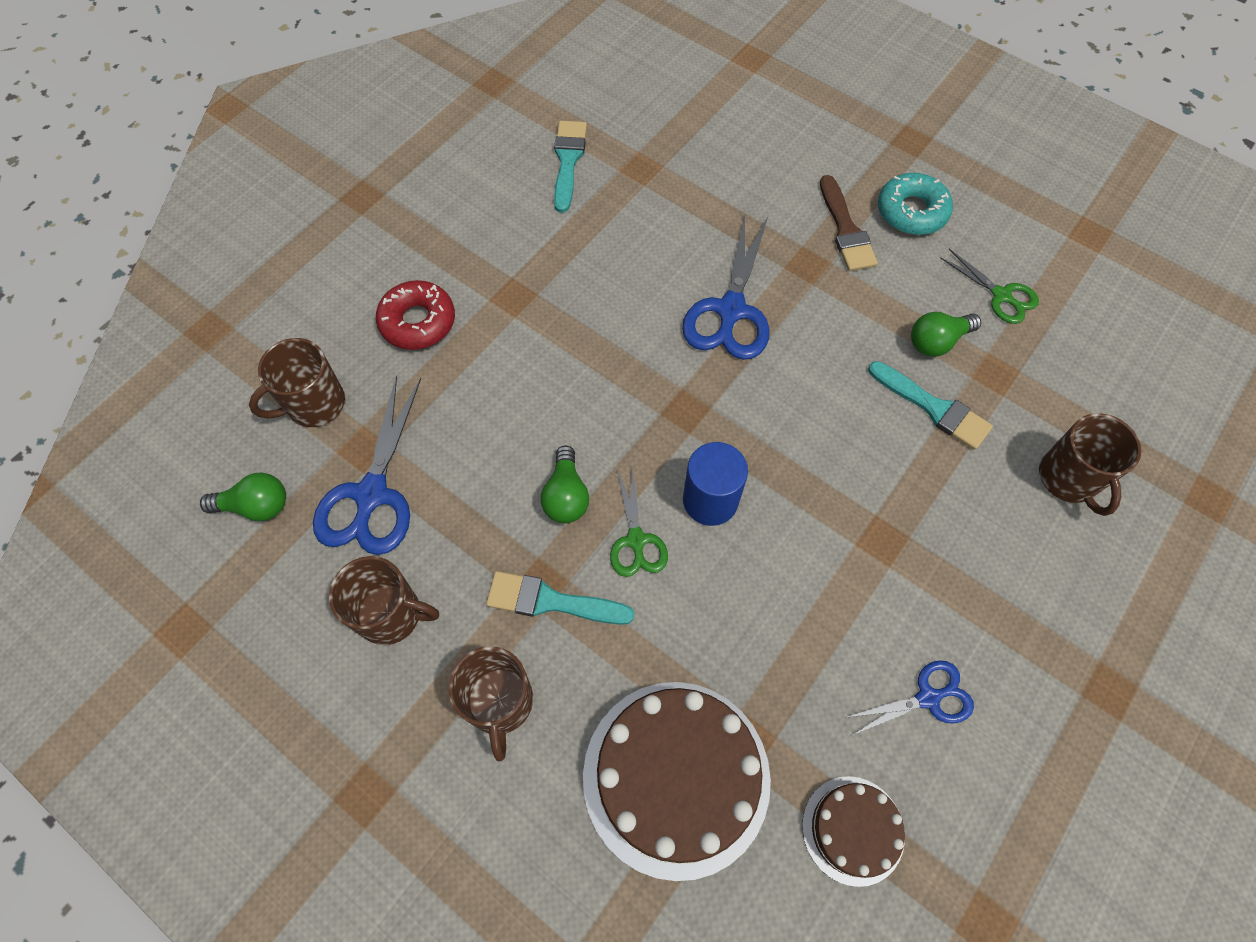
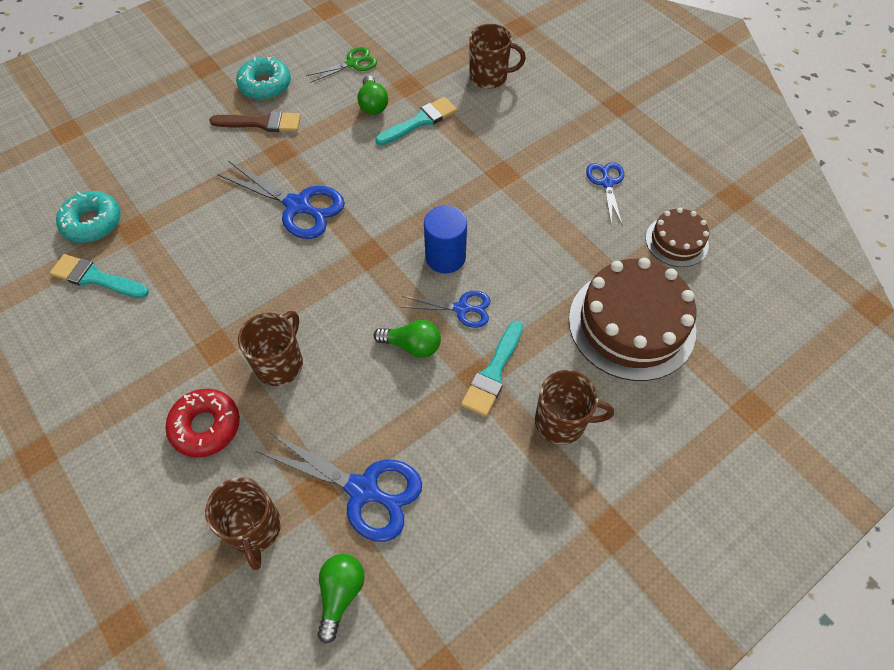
camera: 75 degrees left, 5 degrees down
(391, 614) = (474, 489): brown mug -> brown mug (280, 363)
(636, 540) = (461, 308): green scissors -> blue scissors
(637, 130) = (92, 222): none -> turquoise donut

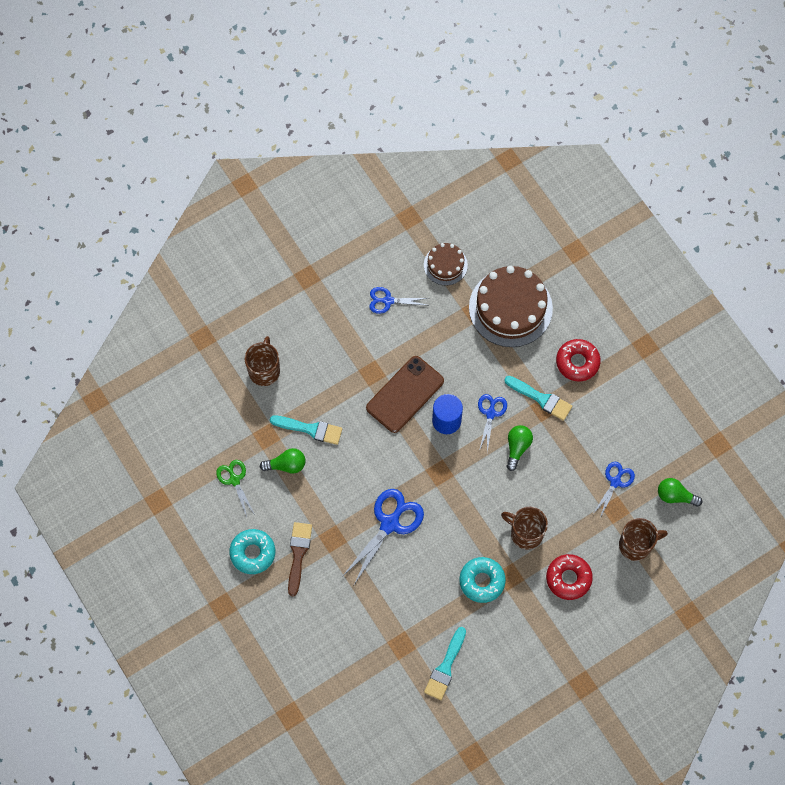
camera: 85 degrees left, 10 degrees up
(92, 222) = (392, 678): turquoise donut -> turquoise donut (482, 581)
(363, 490) = (615, 482): blue scissors -> blue scissors, size x0.59
(420, 121) = (310, 429): turquoise brush -> turquoise brush turned 135 degrees clockwise
(477, 209) = (405, 394): none -> brown phone
(561, 422) = (577, 362): brown mug -> red donut

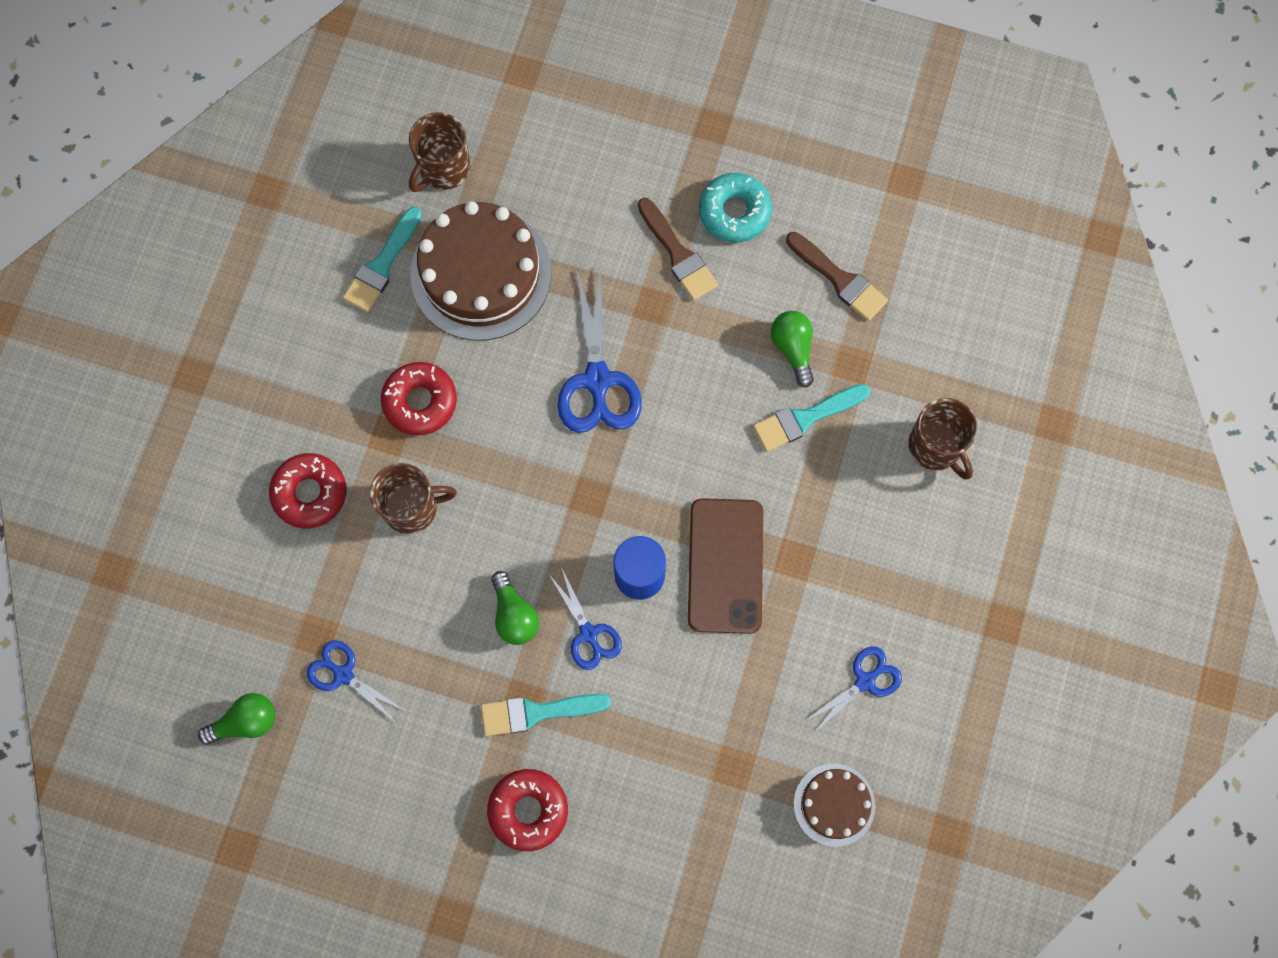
camera: 140 degrees right, 5 degrees up
(234, 480) = (839, 279): green scissors -> brown brush
(286, 465) = (793, 349): green light bulb -> green light bulb turned 120 degrees clockwise
(445, 667) = (382, 264): turquoise brush -> turquoise brush turned 135 degrees counterclockwise
(482, 581) = (420, 401): turquoise donut -> red donut
(510, 308) = (688, 815): brown cake -> brown cake (481, 274)
(615, 482) = (343, 675): blue scissors -> blue scissors turned 135 degrees clockwise
(636, 545) = (251, 609): brown mug -> brown mug (443, 169)

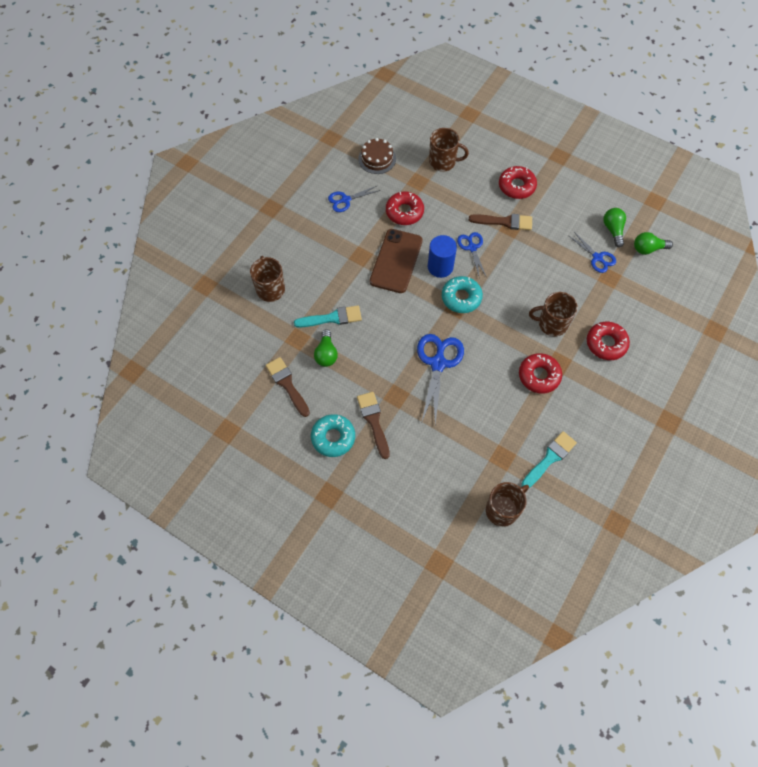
camera: 165 degrees left, 10 degrees down
(481, 274) = (491, 438): brown cake -> none
(514, 615) = (507, 264): green light bulb -> green light bulb (613, 230)
(537, 712) = (504, 222): turquoise brush -> brown brush
(585, 519) = (461, 298): none -> turquoise donut
(694, 834) = (443, 162): none -> brown mug
(740, 683) = (404, 212): none -> red donut

